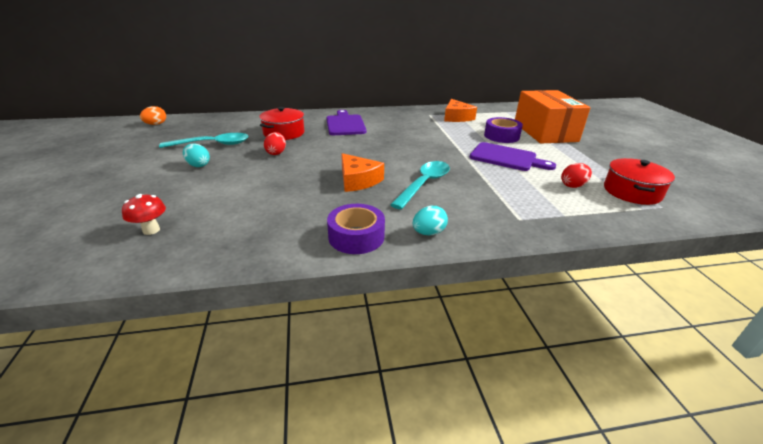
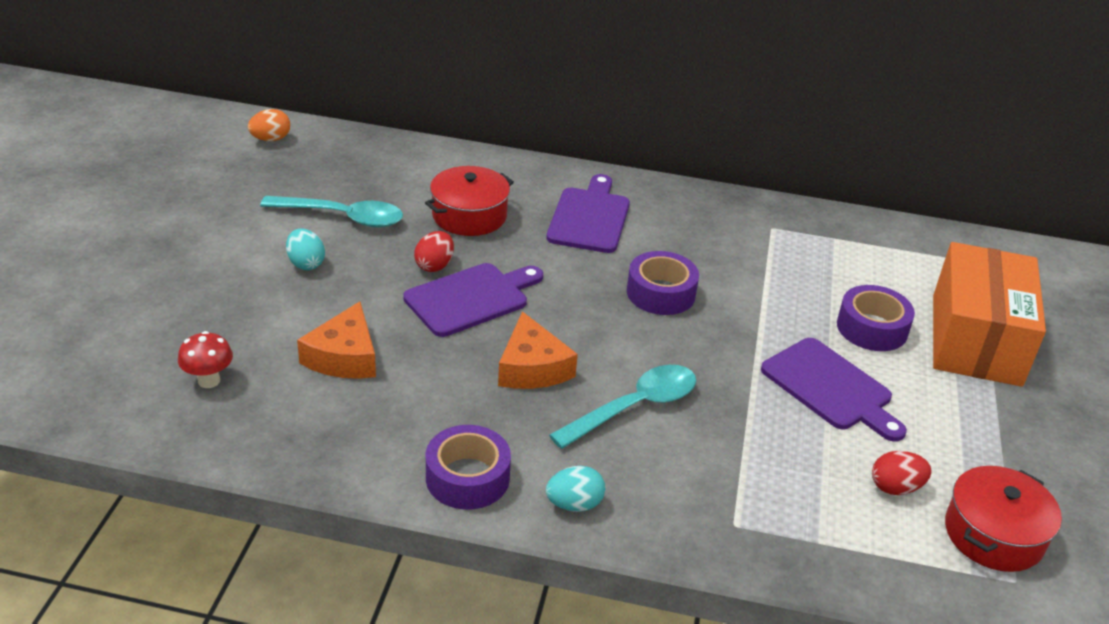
camera: 20 degrees right, 5 degrees up
(305, 161) = (471, 298): none -> purple cutting board
(400, 142) = (661, 293): none -> purple tape
(456, 117) = (823, 250): orange cheese -> orange cheese (344, 356)

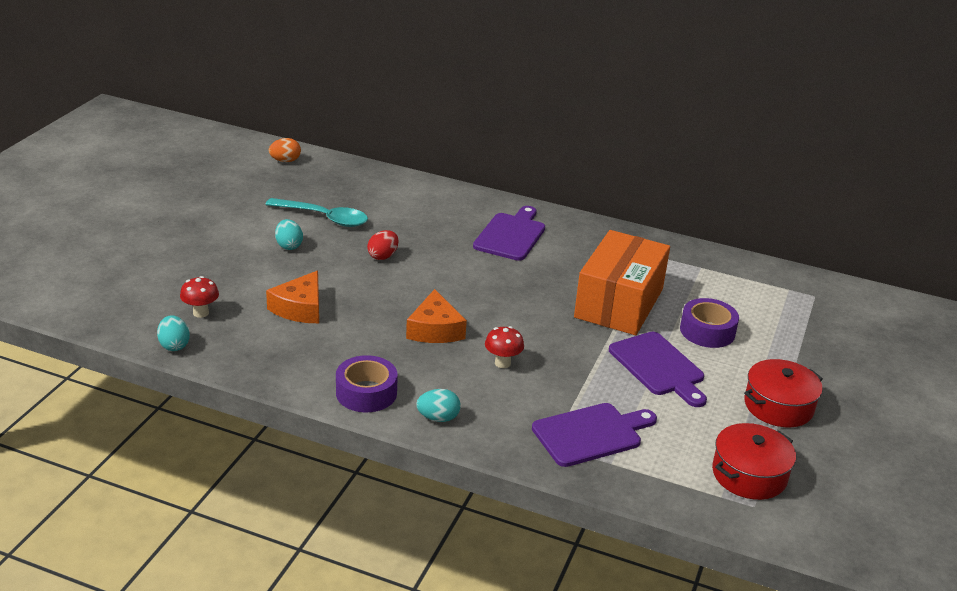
camera: 10 degrees right, 5 degrees down
(182, 437) = (174, 345): none -> turquoise egg
(469, 215) = (419, 225): red pot -> red pot (778, 406)
(471, 298) = (403, 280): purple cutting board -> purple cutting board (591, 434)
(634, 407) = (502, 363): turquoise spoon -> red mushroom
(661, 293) = (549, 291): purple tape -> none
(895, 488) = (684, 436): red egg -> none
(976, 339) = (789, 347): orange box -> orange box (619, 303)

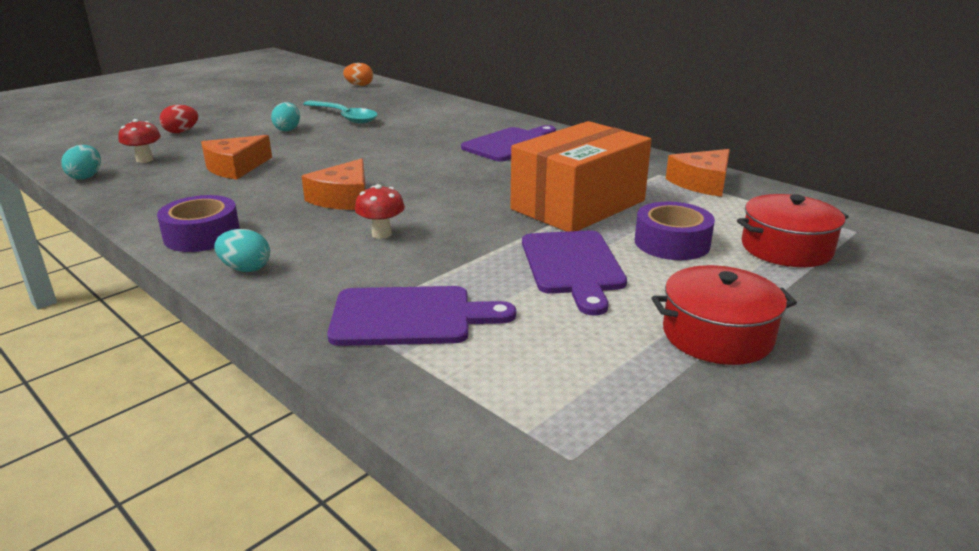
camera: 25 degrees right, 5 degrees down
(383, 256) = (363, 144): red egg -> red egg (181, 132)
(690, 261) = (702, 183): none -> orange cheese
(749, 475) = (599, 412): red pot -> red pot (786, 248)

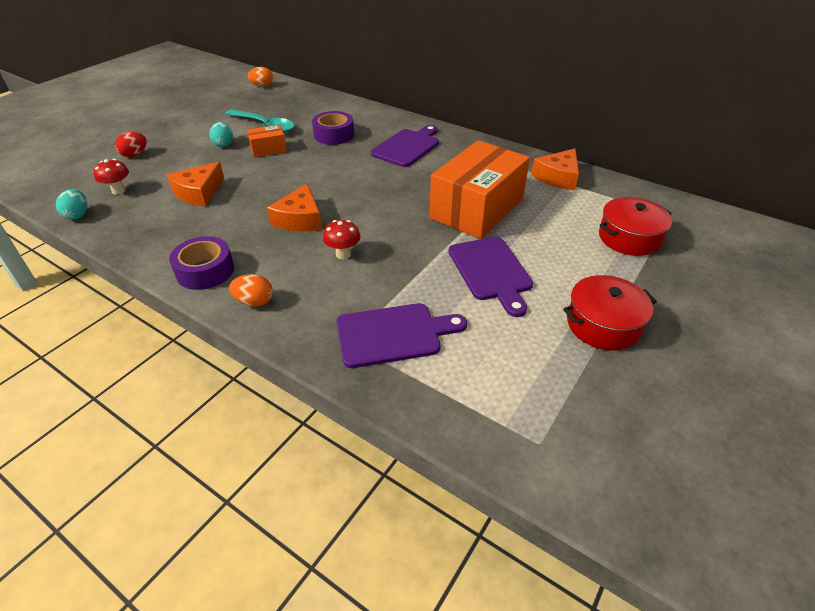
camera: 10 degrees left, 15 degrees up
(245, 269) = (254, 302): turquoise egg -> orange egg
(338, 136) = (268, 149): none -> orange box
(672, 243) = (552, 241): purple tape -> purple tape (334, 135)

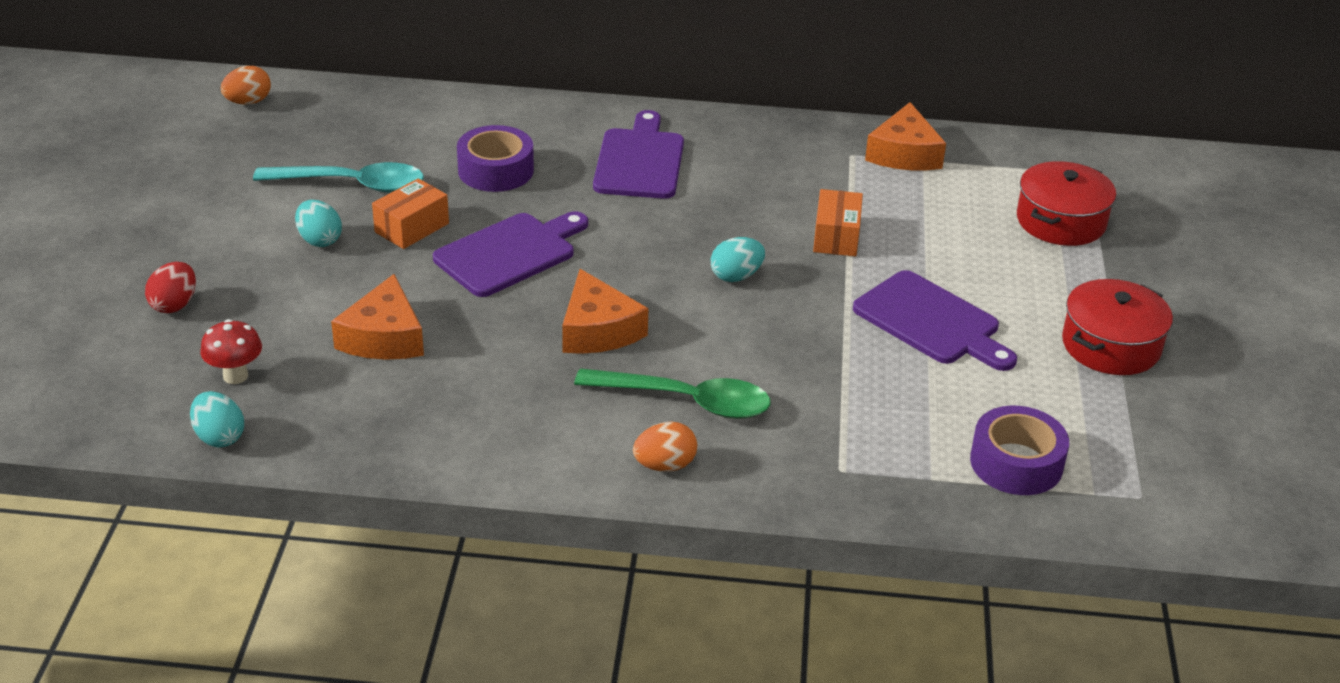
camera: 30 degrees left, 5 degrees down
(205, 271) = (544, 449): purple tape -> purple tape (1016, 463)
(304, 270) = (685, 401): none -> green spoon
(343, 254) = (717, 361): red mushroom -> none
(393, 334) = (885, 441): purple cutting board -> purple cutting board (510, 253)
(400, 213) = (736, 276): none -> turquoise egg
(477, 209) = (836, 237): orange box -> orange box, size x0.45

